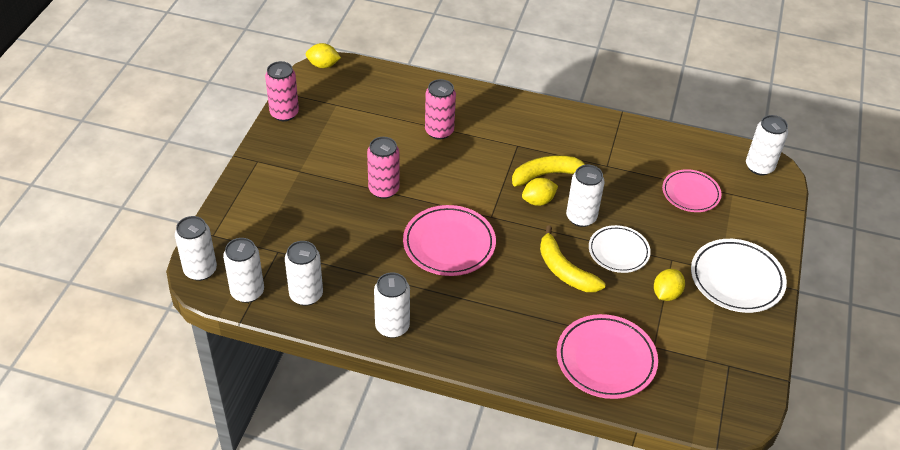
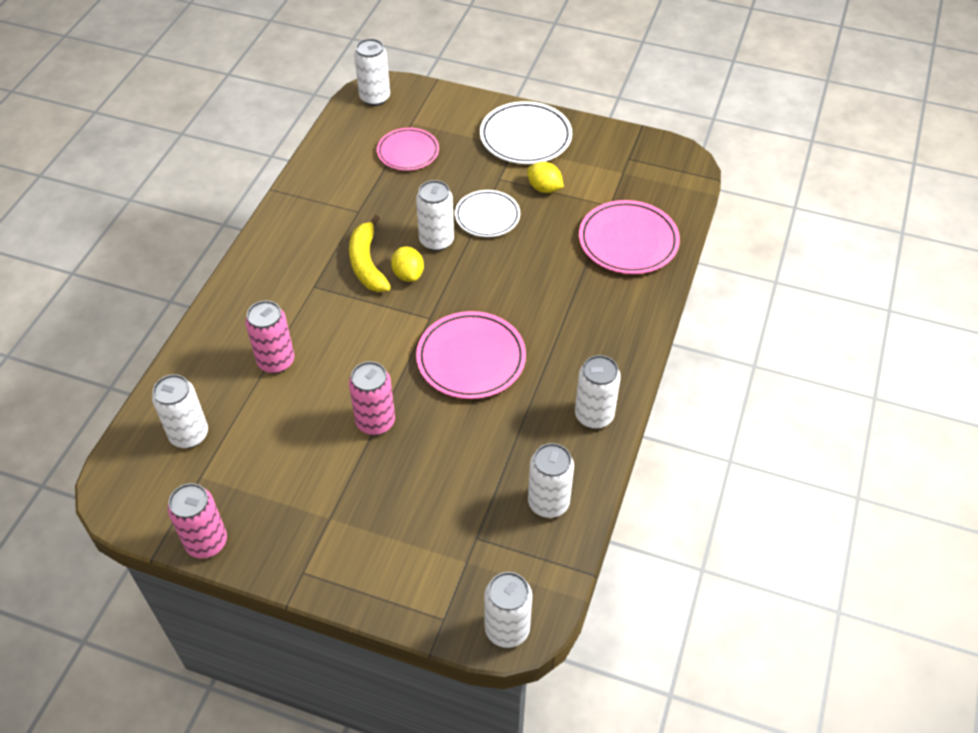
camera: 85 degrees left, 5 degrees up
(247, 292) = (544, 569): white can -> white can (189, 435)
(323, 65) = (107, 495): yellow lemon -> none
(564, 270) = (512, 261): yellow banana -> none

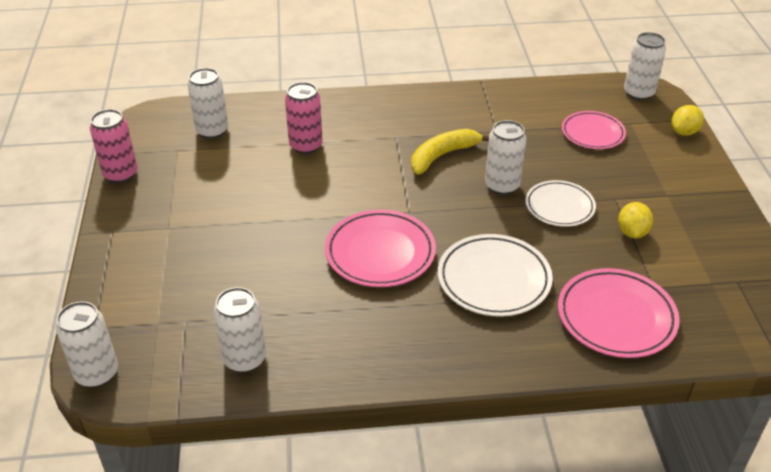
camera: 65 degrees right, 10 degrees down
(375, 422) = (276, 219): pink can -> none
(408, 274) = (449, 182): yellow lemon -> yellow lemon (684, 132)
(525, 137) = (688, 198): white plate -> white plate (494, 279)
(594, 415) = (366, 361): white can -> none

